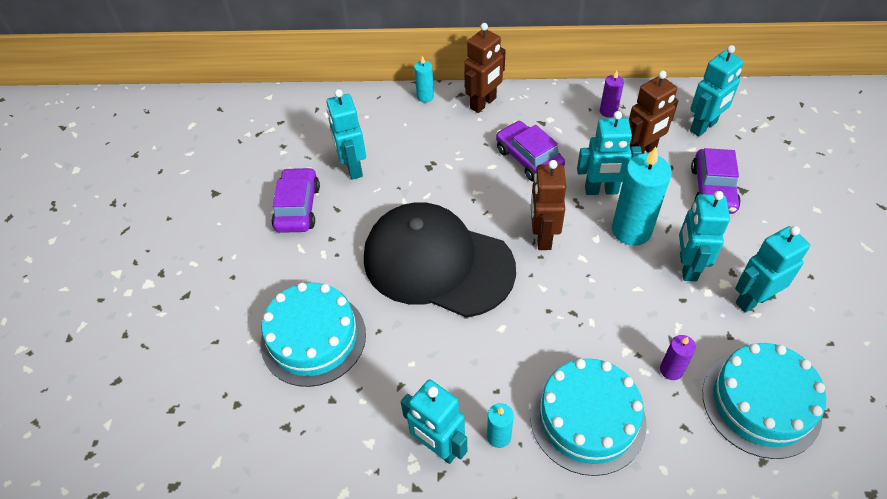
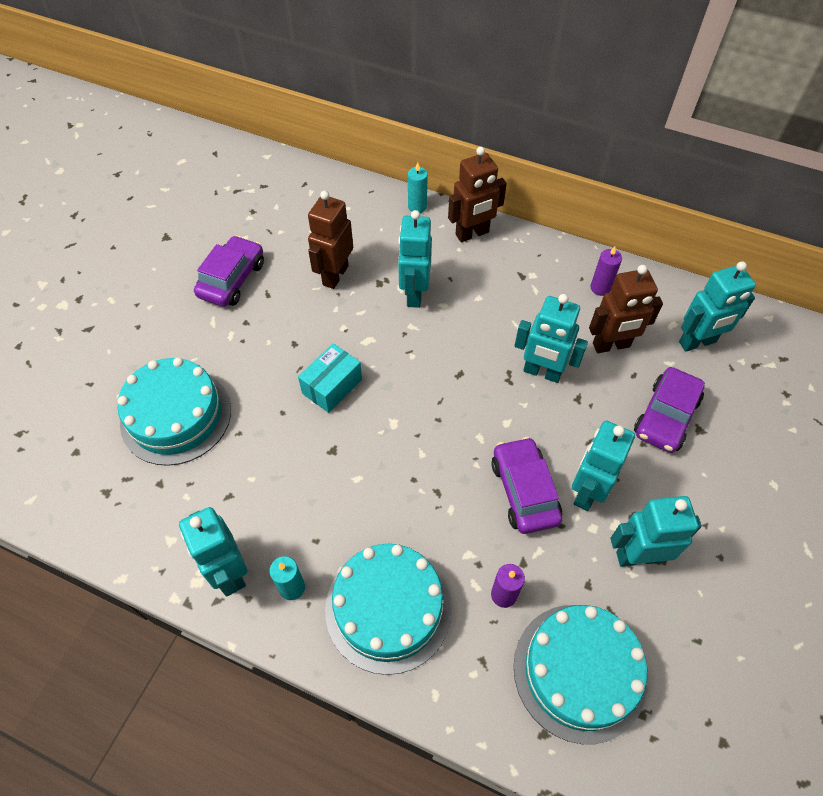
camera: 20 degrees right, 5 degrees up
(353, 168) = (305, 257): turquoise robot -> turquoise robot (414, 294)
(437, 263) = (332, 386): black cap -> turquoise box
(528, 158) = (485, 310): purple car -> purple car (524, 491)
(543, 237) = (452, 399): brown robot -> brown robot (335, 275)
(631, 230) = (549, 428): turquoise candle -> none

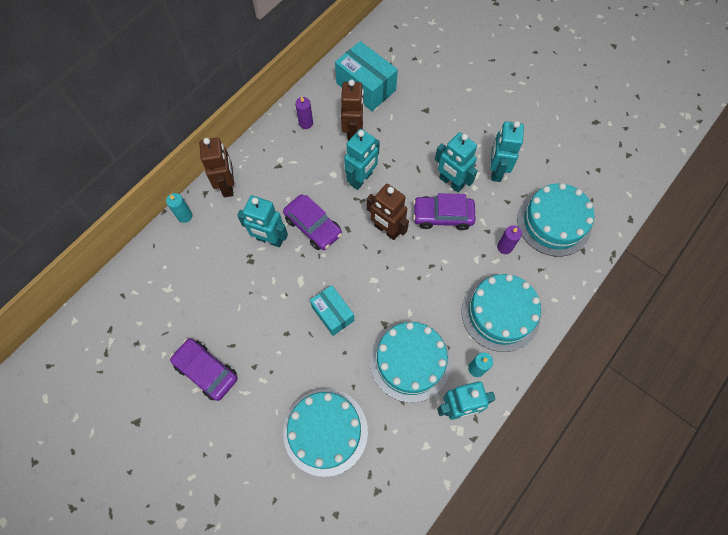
camera: 75 degrees left, 10 degrees up
(286, 494) = (410, 361): none -> turquoise cake
(335, 275) = (231, 291): brown robot -> brown robot (386, 230)
(666, 416) = (413, 123): purple car -> purple car (313, 226)
(697, 342) = (366, 87): turquoise robot -> turquoise box

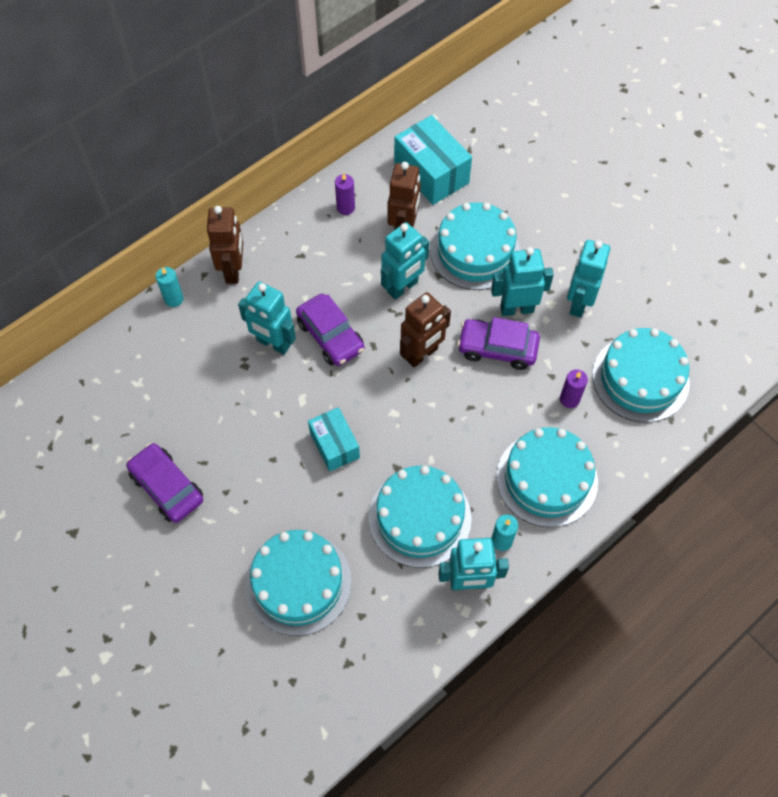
camera: 10 degrees right, 5 degrees down
(386, 230) = (422, 354): brown robot -> brown robot turned 90 degrees counterclockwise
(411, 142) = (475, 251): none -> turquoise cake
(451, 182) = (516, 309): turquoise robot -> turquoise robot turned 120 degrees clockwise

